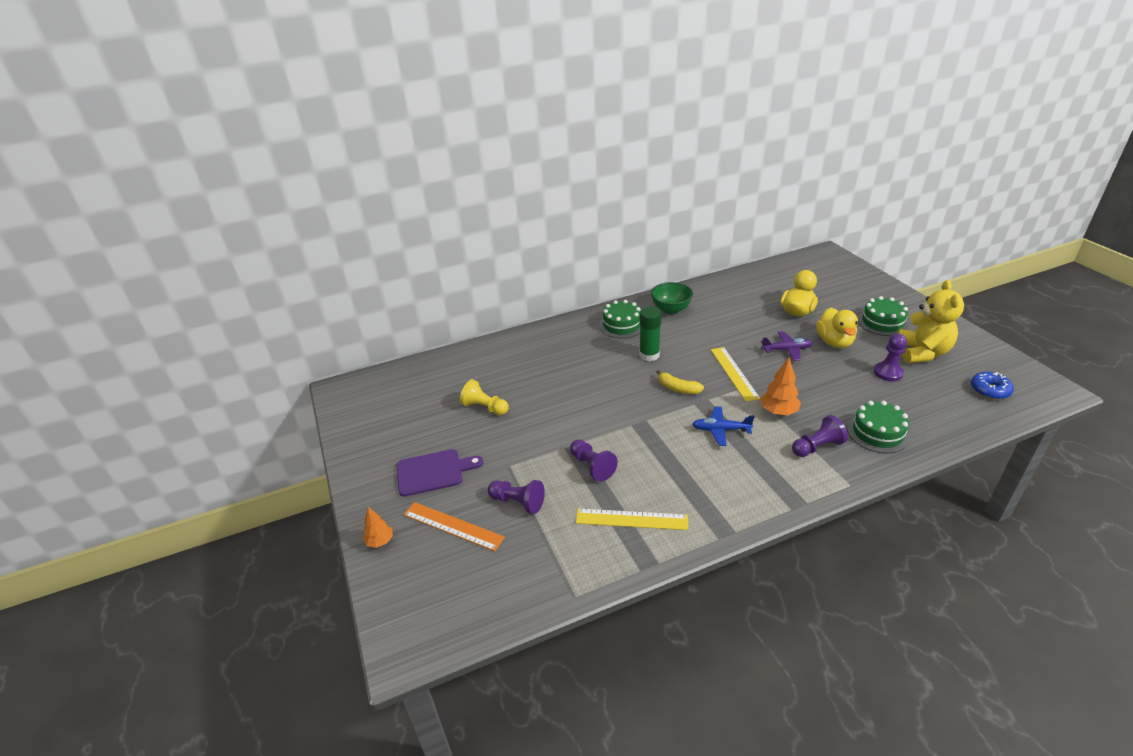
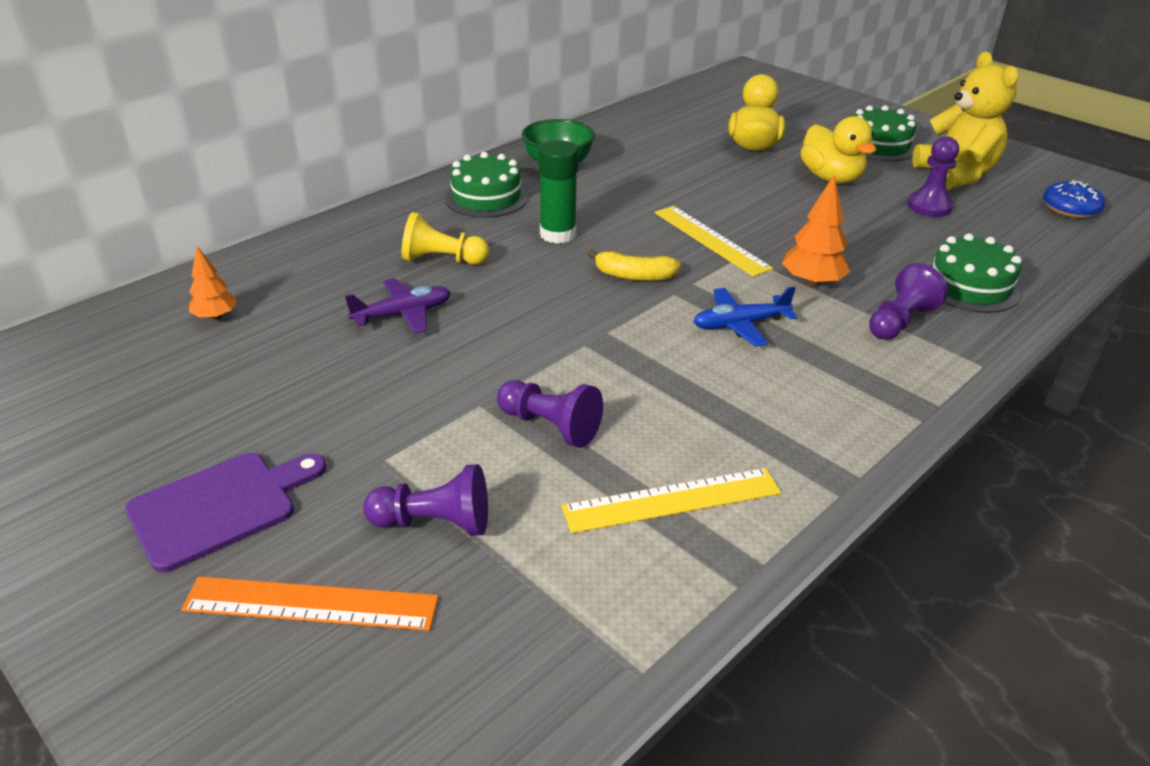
camera: 25 degrees left, 0 degrees up
(380, 541) = (143, 684): orange tree -> orange tree (215, 317)
(485, 407) = (285, 366): yellow pawn -> yellow pawn (442, 260)
(786, 350) = (770, 197): purple plane -> purple plane (403, 314)

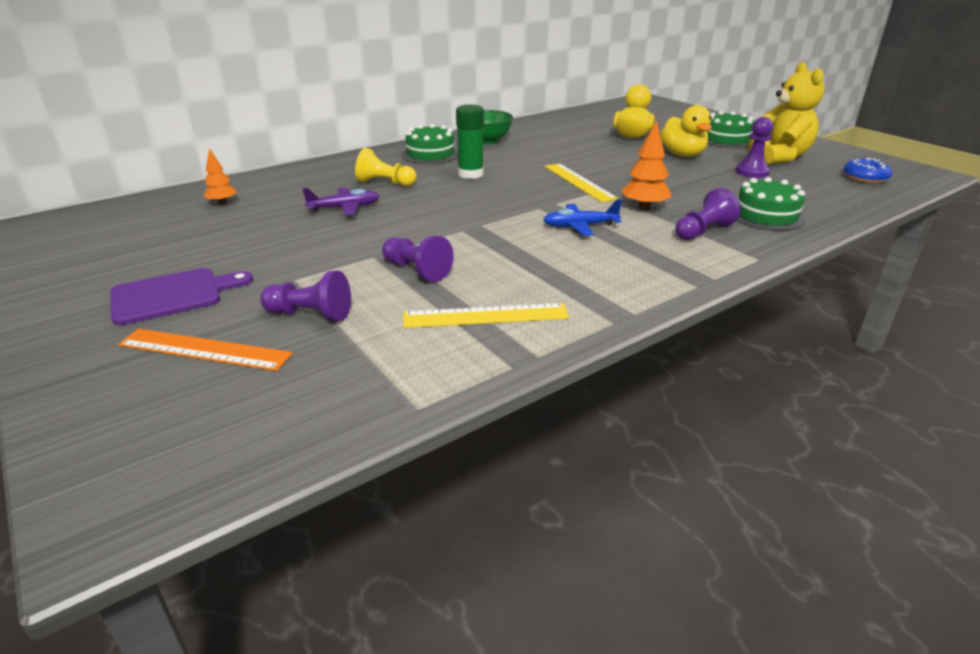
camera: 10 degrees right, 5 degrees down
(634, 276) = (514, 197): yellow banana -> none

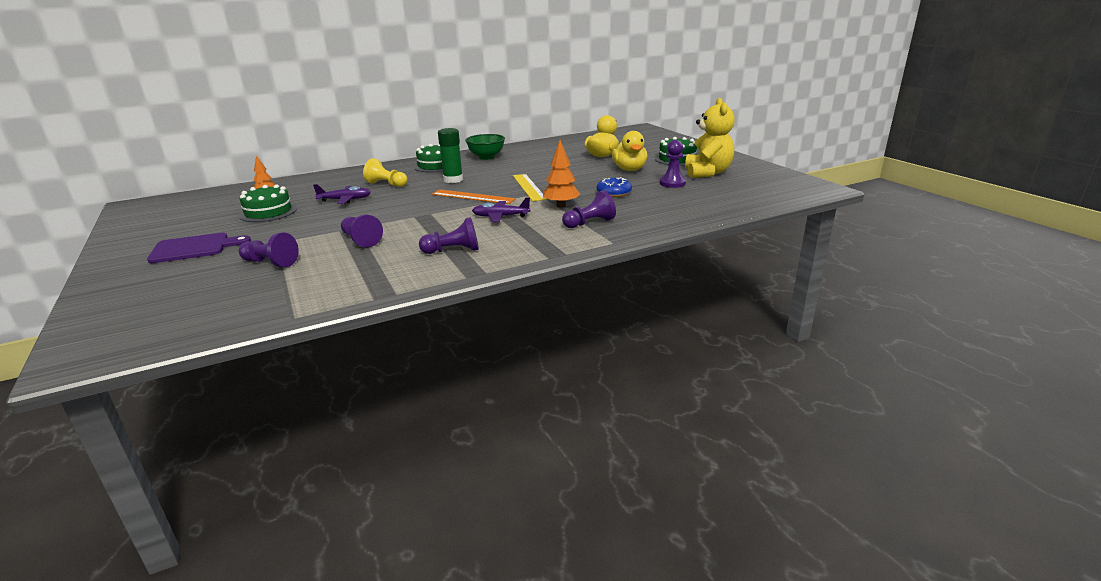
camera: 10 degrees right, 5 degrees down
(204, 349) = (191, 279): orange ruler -> orange ruler (473, 197)
(485, 316) = (383, 269): yellow ruler -> none
(561, 281) = (453, 251): none -> purple pawn
(580, 226) = (500, 217): blue plane -> purple plane
(766, 215) = (650, 214): green cake -> green cake (268, 212)
(865, 178) = (762, 190): blue donut -> blue donut (614, 193)

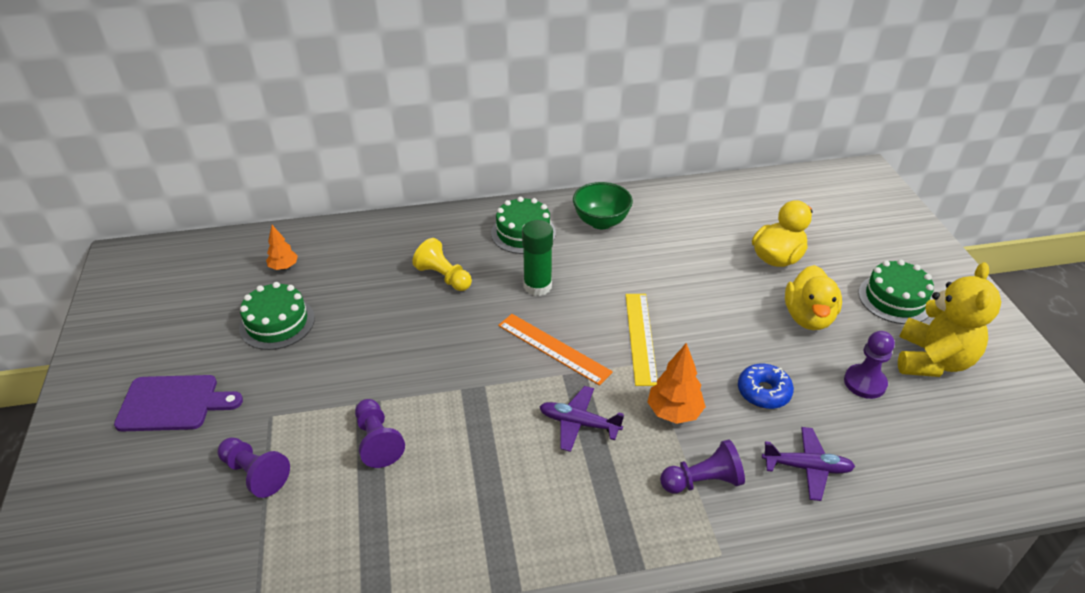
camera: 15 degrees right, 15 degrees up
(345, 200) = (380, 311): purple plane -> purple plane (807, 467)
(453, 251) = (491, 511): purple pawn -> none

